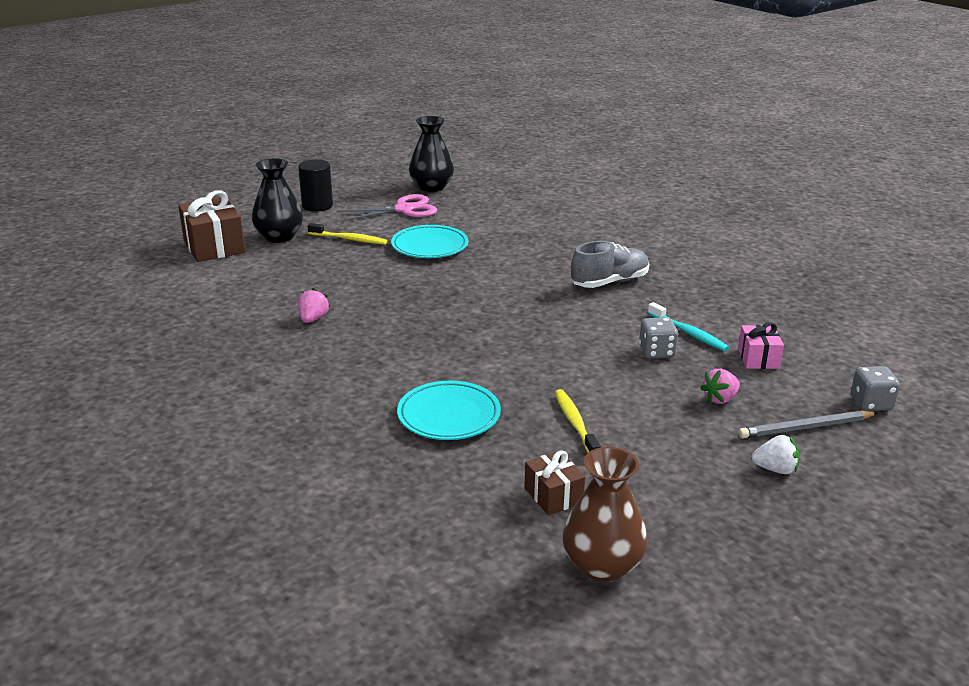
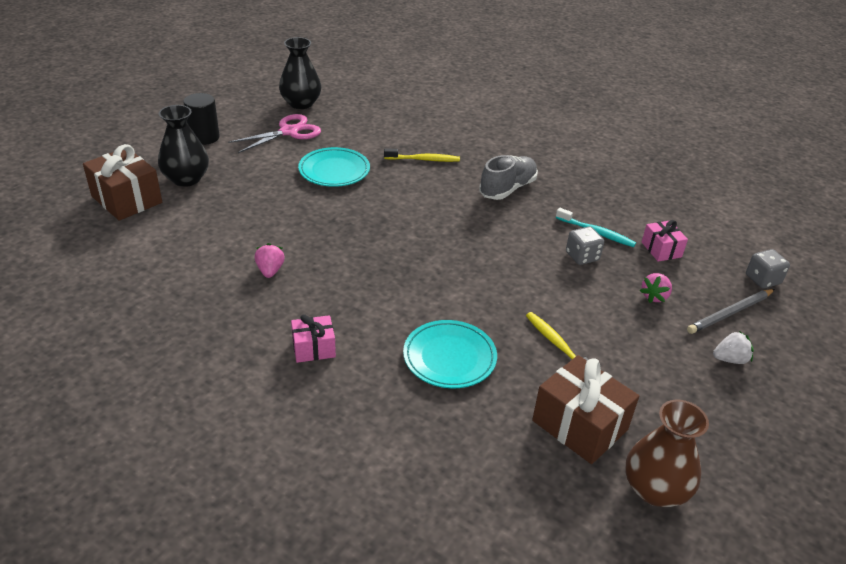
camera: 20 degrees left, 10 degrees up
(316, 386) = (313, 348): none -> pink gift
(349, 239) = (256, 173): yellow toothbrush -> yellow toothbrush (423, 159)
(553, 495) = (579, 425): brown gift -> brown gift, size x1.76

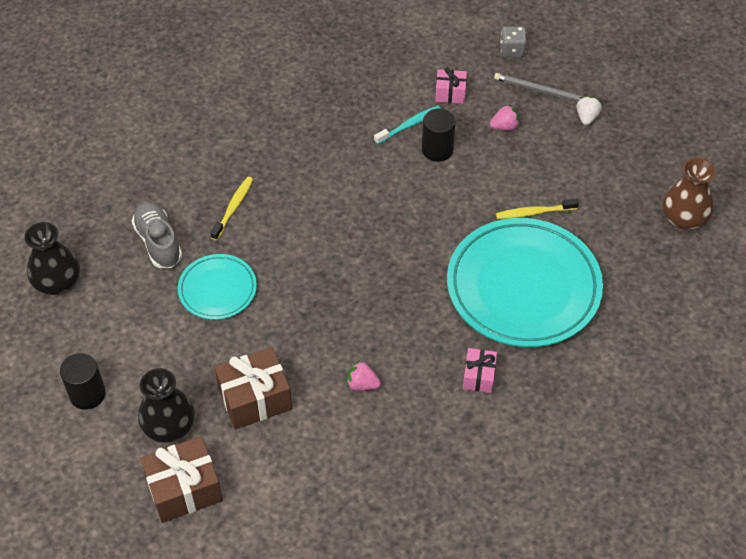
camera: 65 degrees left, 15 degrees up
(289, 132) = (117, 310): pink scissors -> none
(449, 357) = (523, 287): turquoise plate -> turquoise plate, size x1.97
(507, 189) = (315, 160): grey shoe -> grey shoe (158, 242)
(579, 425) = (617, 234): brown gift -> brown gift (255, 398)
(582, 256) = (437, 150): grey dice -> black cylinder
(654, 296) = (504, 127): pink strawberry -> pink strawberry turned 75 degrees counterclockwise
(730, 313) = (541, 91): grey pencil -> grey pencil turned 120 degrees clockwise

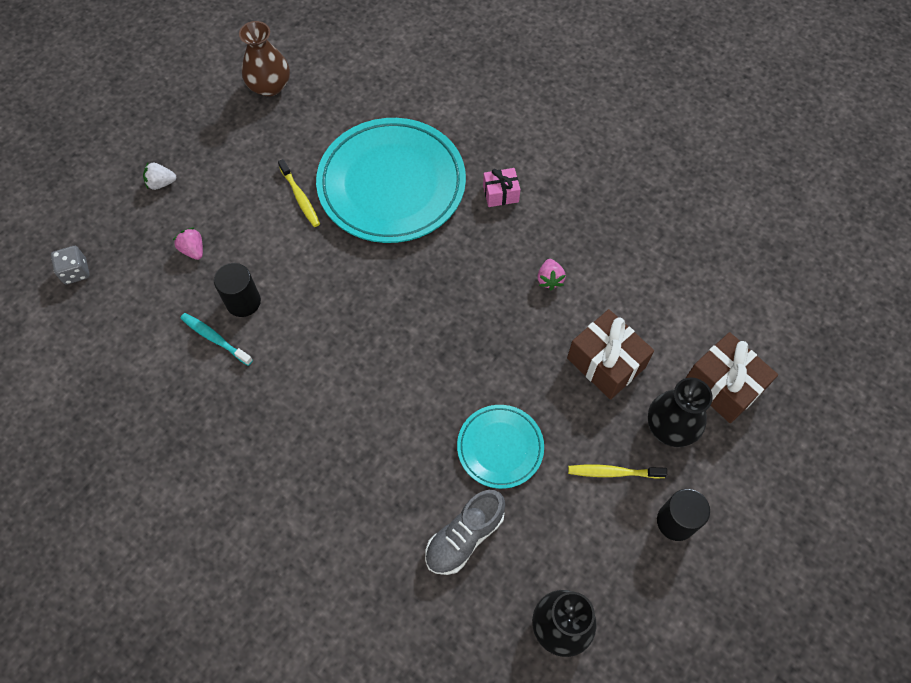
camera: 110 degrees left, 10 degrees up
(233, 208) = (388, 476): yellow toothbrush -> yellow toothbrush (613, 472)
(450, 93) = (156, 313): pink gift -> none
(541, 91) = (133, 230): grey pencil -> none

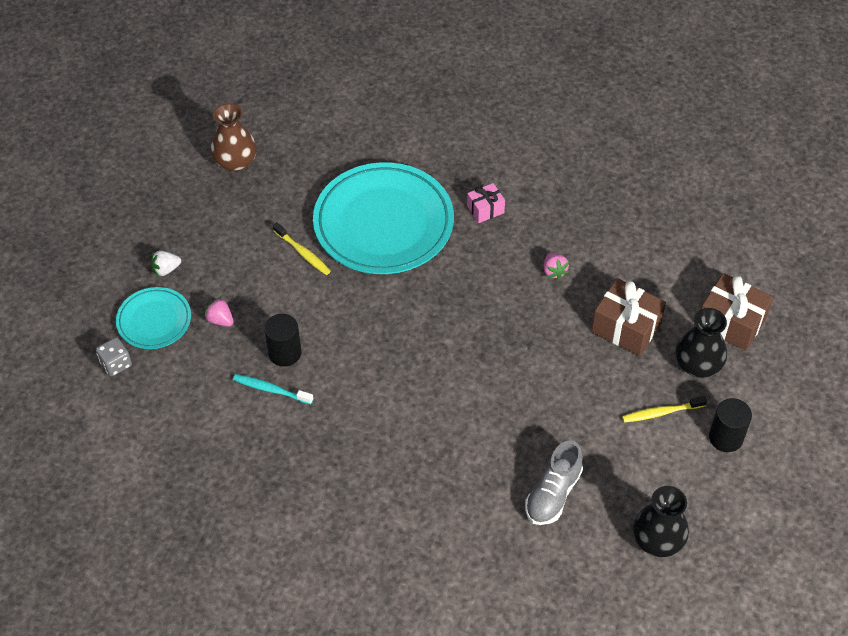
camera: 15 degrees left, 10 degrees down
(500, 447) = (558, 417): turquoise plate -> turquoise plate (154, 321)

